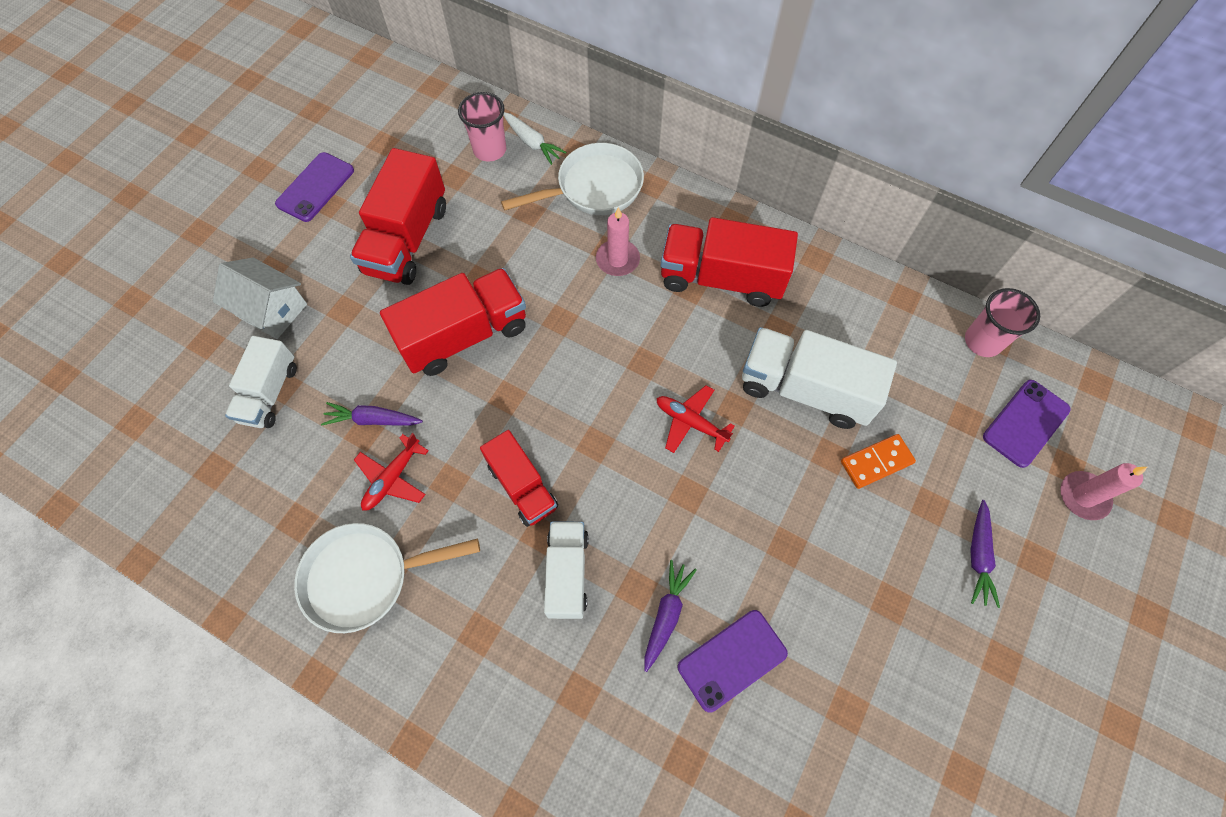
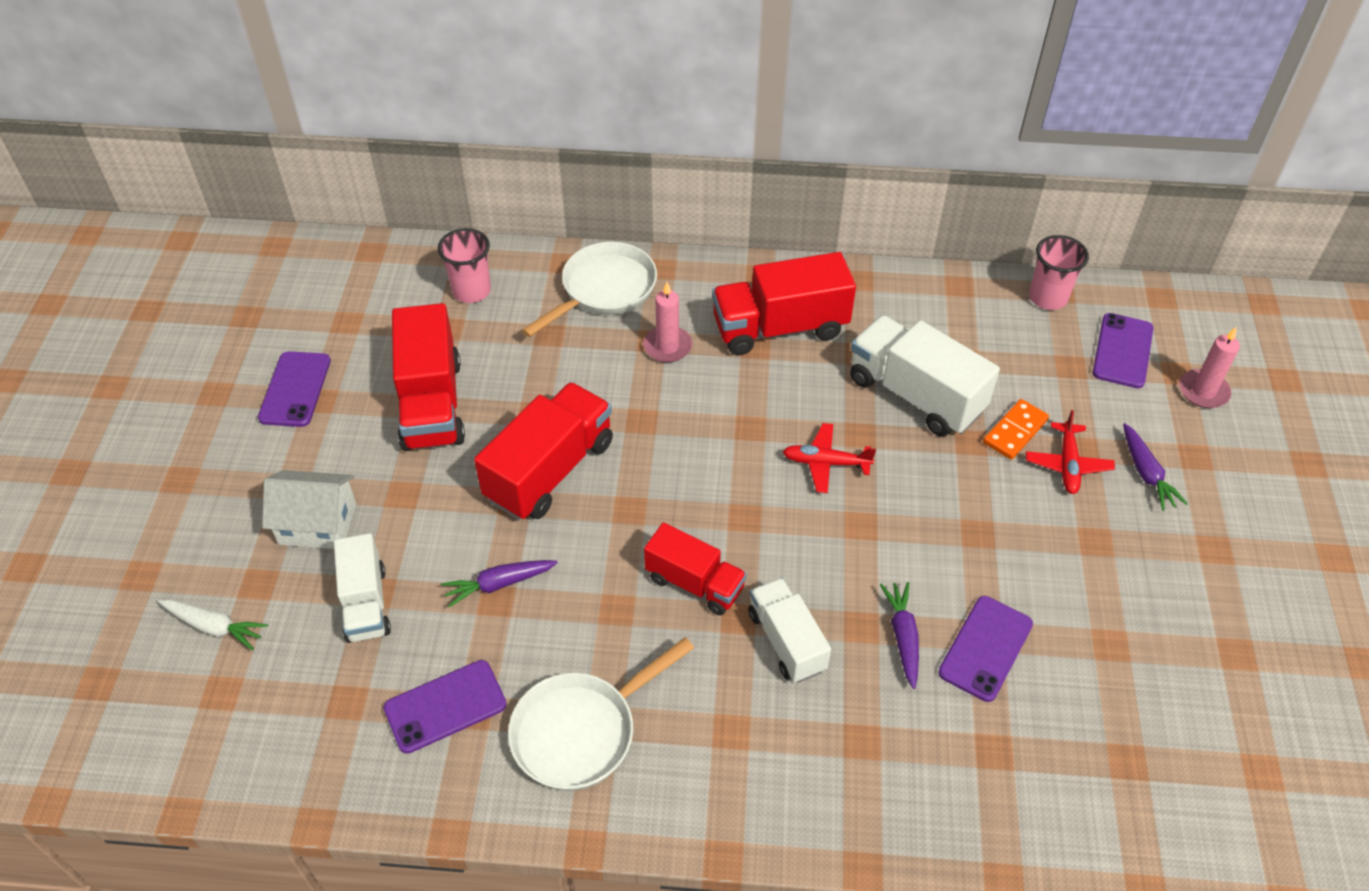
camera: 25 degrees left, 15 degrees down
(279, 507) = (445, 706): none -> purple phone
(392, 478) = (554, 629): red plane -> red plane (1067, 464)
(532, 143) = (513, 270): white carrot -> white carrot (215, 627)
(805, 389) = (915, 395): white truck -> white truck turned 45 degrees clockwise

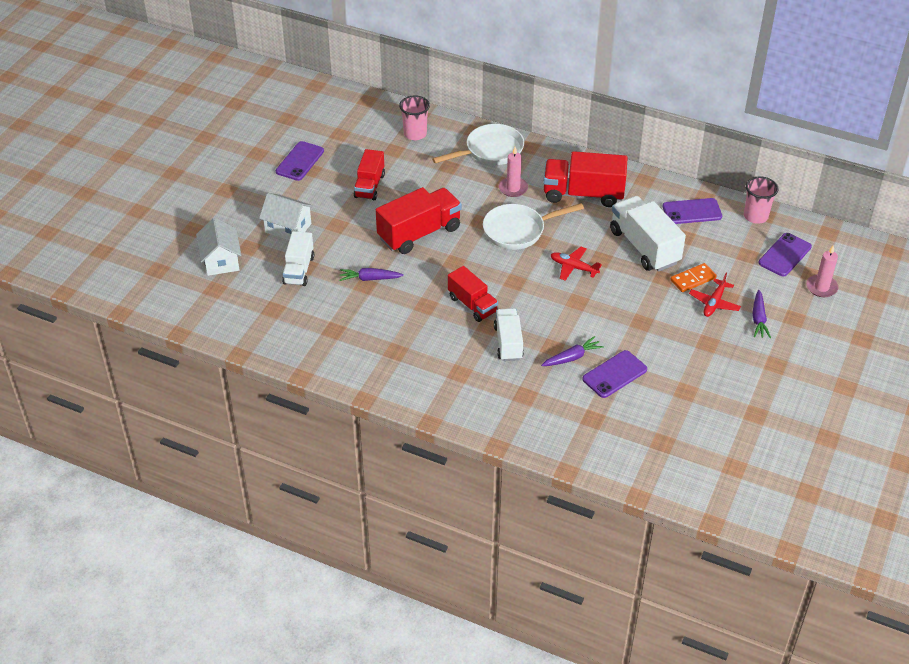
camera: 20 degrees right, 5 degrees down
(215, 627) = (221, 260): white carrot -> white house
(431, 404) = (369, 186): red truck -> red truck, size x0.63
(445, 706) = (320, 324): purple phone -> purple phone (692, 212)
(581, 731) = (383, 352): white pan -> white pan (518, 230)
(902, 636) = (572, 357): purple carrot -> purple carrot turned 45 degrees clockwise

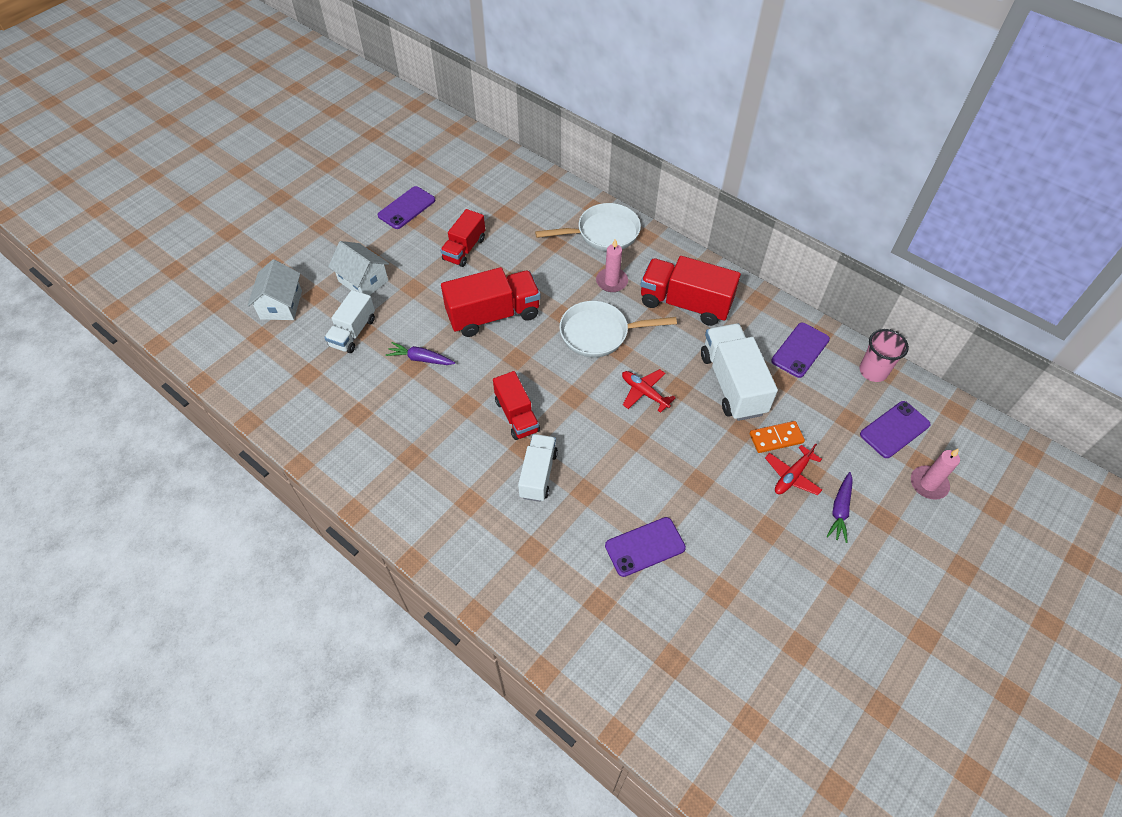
camera: 15 degrees right, 10 degrees up
(415, 134) = (533, 199): pink cup -> none
(572, 357) = (603, 511): purple carrot -> none
(692, 212) = (800, 350): purple phone -> purple phone turned 60 degrees counterclockwise

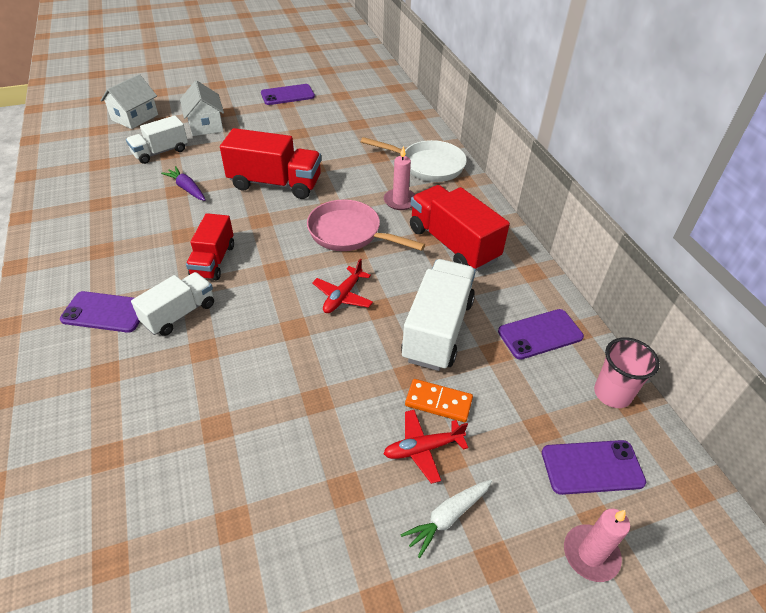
camera: 30 degrees right, 10 degrees down
(464, 249) = (301, 134): red truck -> none
(599, 333) = (349, 233): white pan -> pink pan
(644, 392) = (342, 296): red plane -> red plane turned 135 degrees counterclockwise
(645, 547) = (204, 429): purple phone -> purple phone (105, 312)
(840, 510) = (447, 517): purple carrot -> white carrot

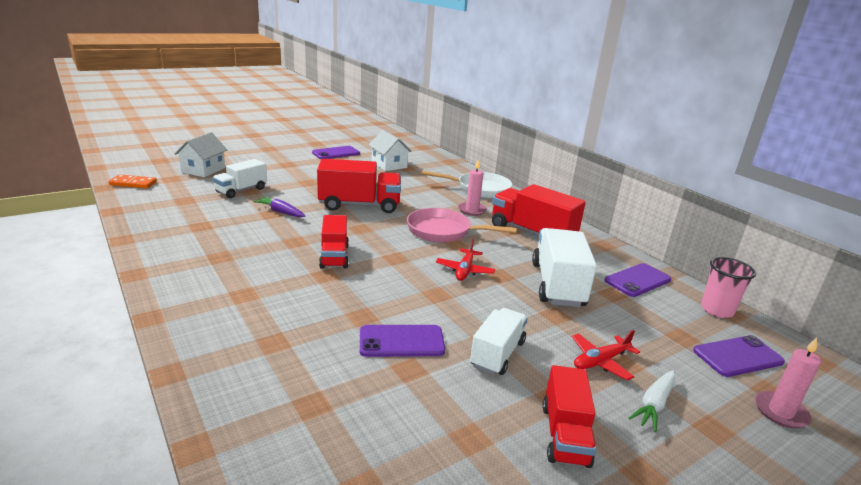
camera: 15 degrees left, 20 degrees down
(105, 312) = (249, 299): purple phone -> purple phone (401, 341)
(179, 314) = (324, 294): white truck -> white truck (497, 354)
(205, 125) = (273, 172): white house -> white house (389, 165)
(328, 538) = (564, 435): none -> red truck
(438, 402) = (591, 330): orange domino -> orange domino (133, 183)

